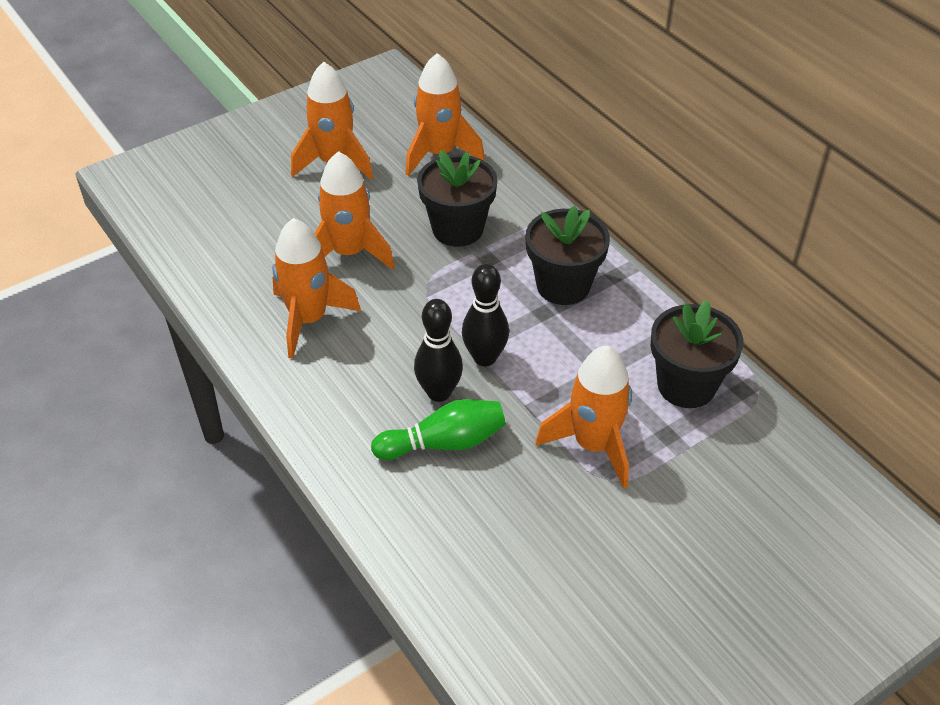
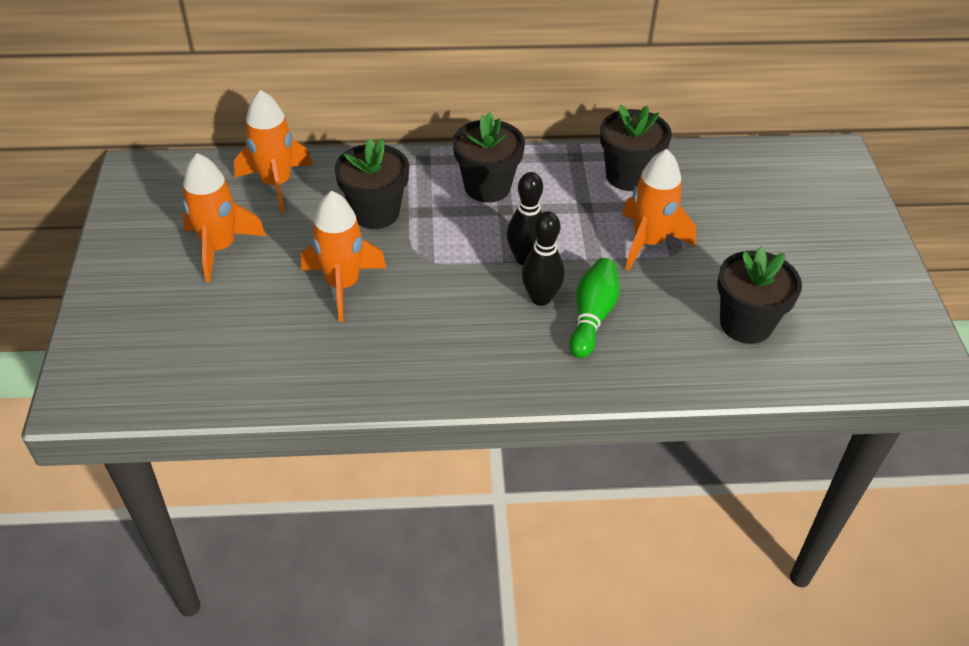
camera: 60 degrees left, 0 degrees up
(308, 320) = (399, 341): orange rocket -> none
(536, 581) = (746, 324): none -> black flower pot

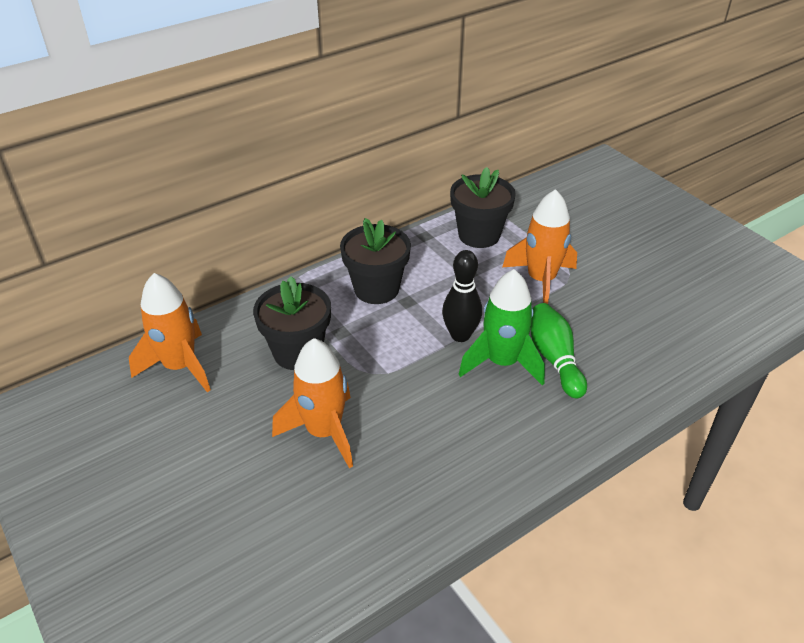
camera: 30 degrees left, 5 degrees down
(220, 248) = (171, 453): orange rocket -> none
(540, 298) = (502, 362): black bowling pin -> green rocket
(746, 324) = (665, 312): black flower pot -> none

